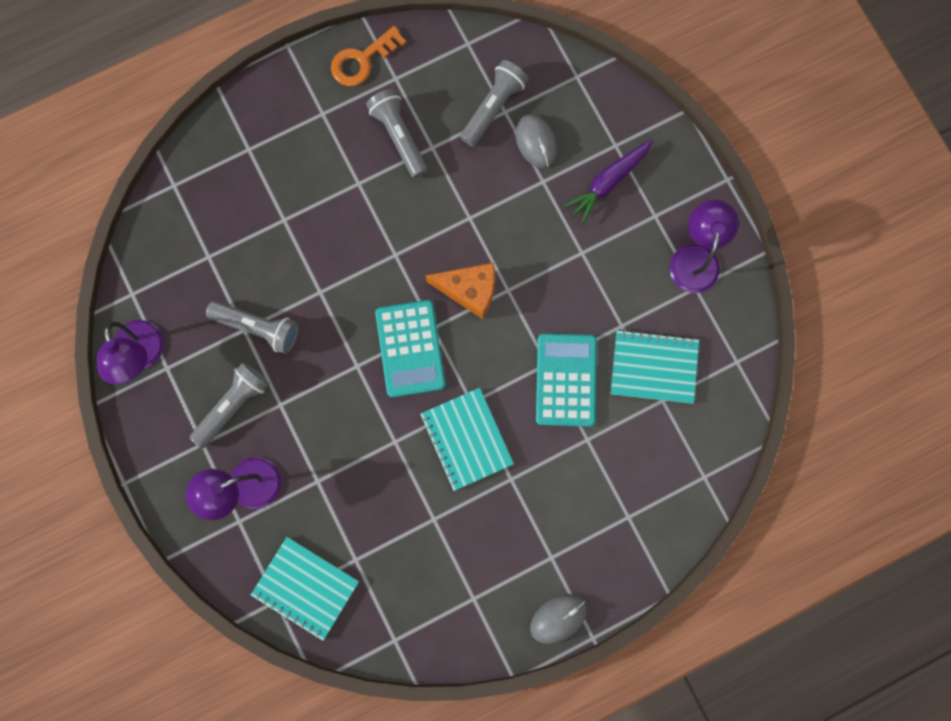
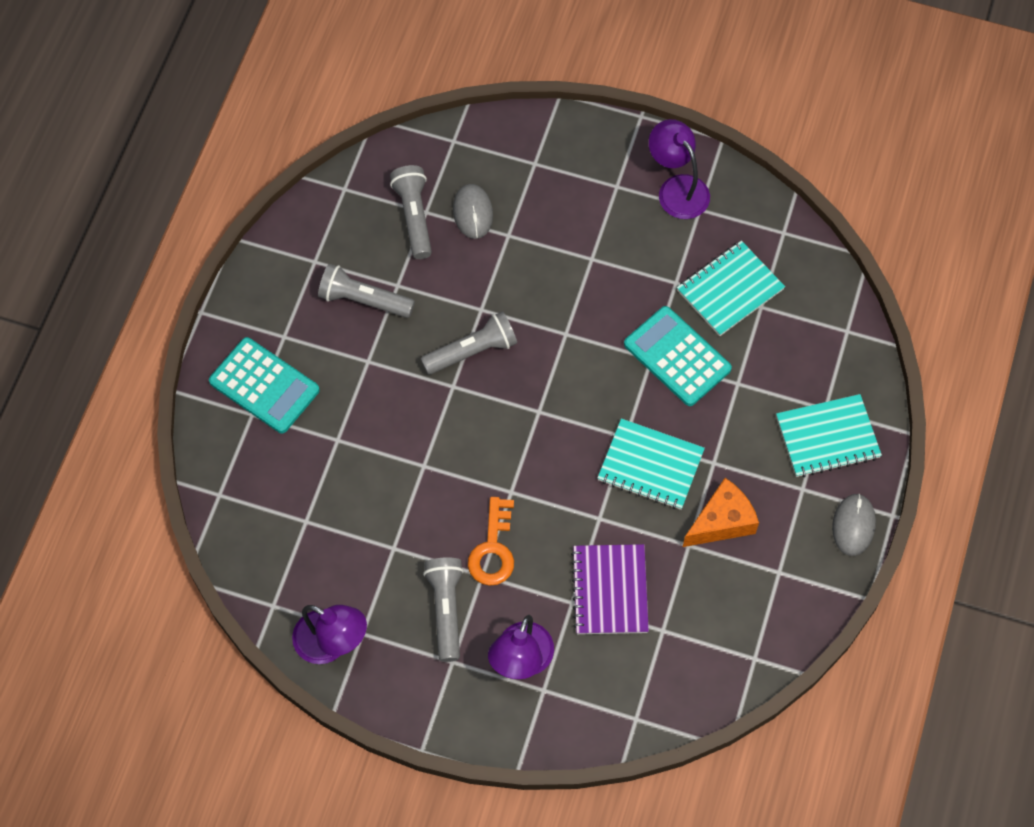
camera: 45 degrees left, 15 degrees down
(258, 328) = (403, 536): grey flashlight -> grey flashlight (472, 351)
(305, 588) = (647, 687): turquoise notebook -> turquoise notebook (827, 437)
(349, 498) = (610, 590): none -> purple notebook
(362, 60) = (274, 271): orange key -> orange key (493, 549)
(410, 349) = (538, 441): turquoise calculator -> turquoise calculator (264, 386)
(469, 290) = (537, 360): orange cheese -> orange cheese (722, 521)
(535, 142) = (473, 213): grey mouse -> grey mouse turned 60 degrees clockwise
(608, 182) = (557, 193): purple carrot -> none

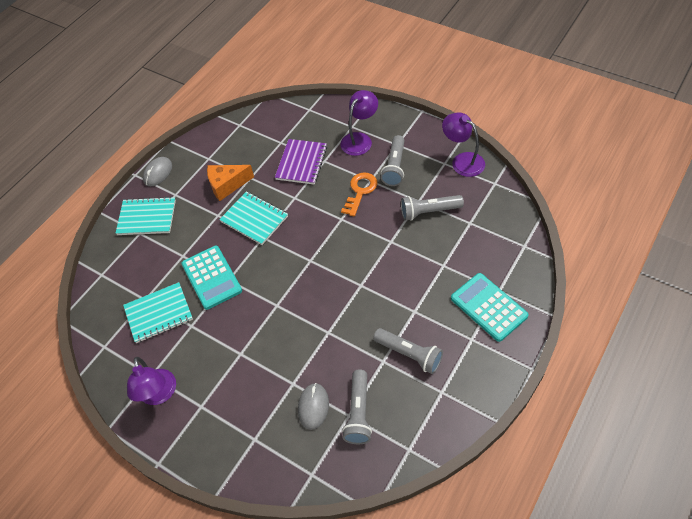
camera: 160 degrees left, 10 degrees down
(472, 351) = (342, 304): grey flashlight -> grey flashlight (429, 211)

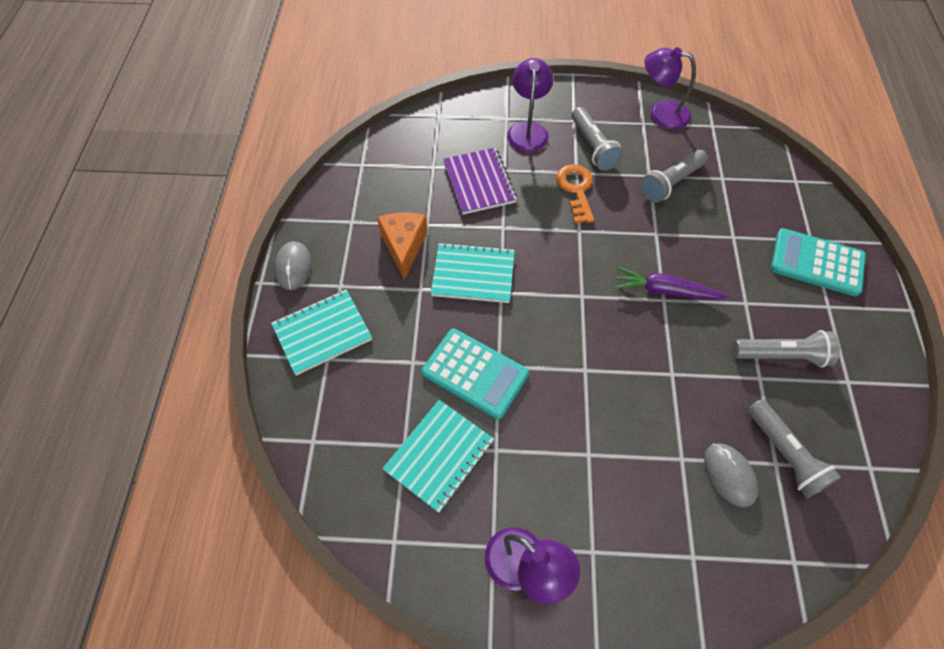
camera: 35 degrees left, 5 degrees up
(227, 185) = (404, 246): orange cheese -> orange cheese turned 135 degrees clockwise
(365, 280) = (664, 291): none -> purple carrot

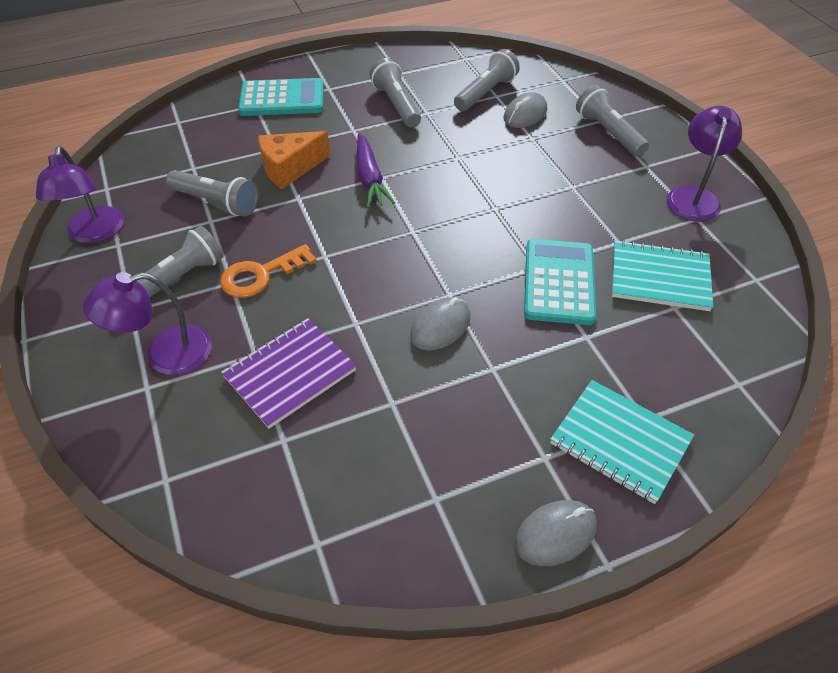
camera: 115 degrees left, 10 degrees down
(404, 246) = (441, 413): orange cheese -> orange cheese (290, 168)
(473, 274) = (440, 327): turquoise notebook -> grey mouse
(665, 548) = (608, 133): none -> grey flashlight
(817, 262) = (282, 99): turquoise calculator -> turquoise calculator turned 90 degrees counterclockwise

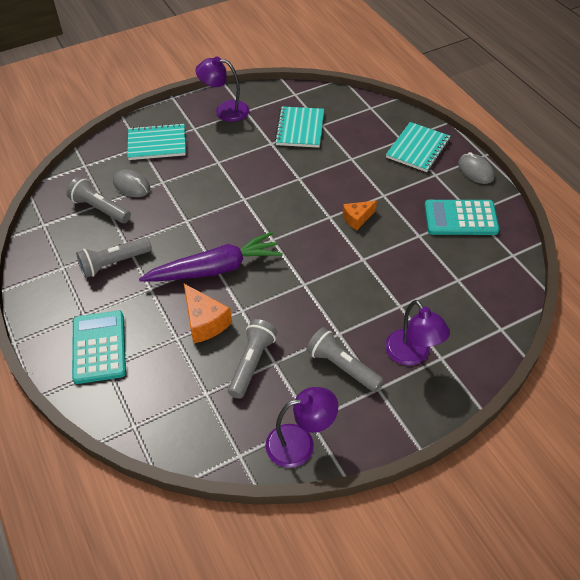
camera: 95 degrees left, 0 degrees up
(261, 275) = (329, 316): orange key -> none
(290, 373) = (411, 285): purple notebook -> none
(370, 178) = (215, 269): purple carrot -> purple carrot, size x1.55
(440, 327) = (357, 219): grey mouse -> orange cheese
(559, 282) = (310, 169): turquoise calculator -> turquoise calculator (460, 218)
(608, 133) = (157, 143): grey flashlight -> turquoise notebook

